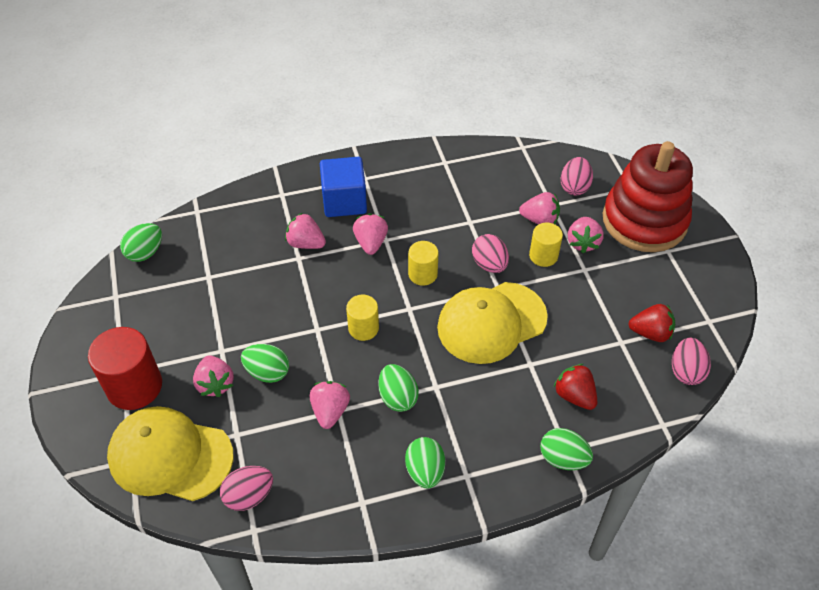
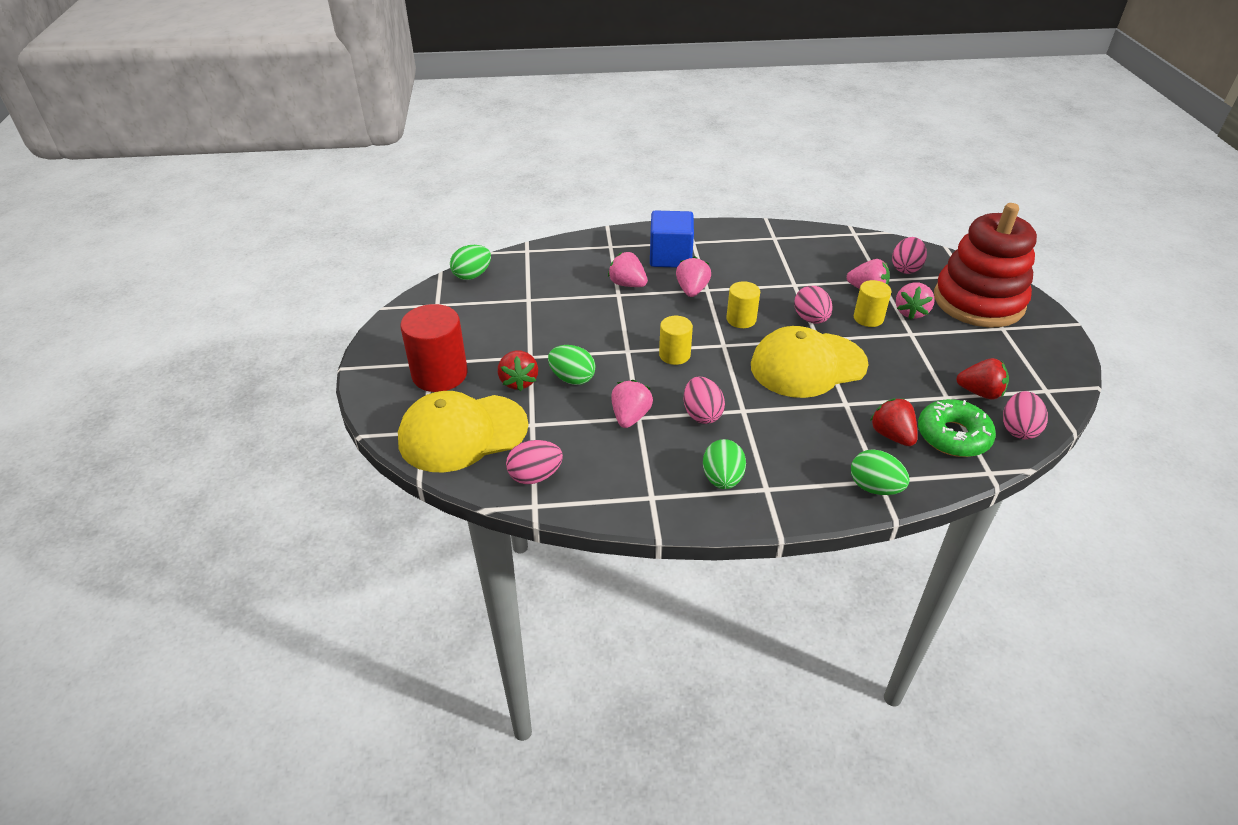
camera: 10 degrees right, 10 degrees down
(170, 456) = (462, 433): yellow cap -> yellow cap turned 45 degrees counterclockwise
(215, 384) = (519, 381): pink strawberry -> red strawberry
(397, 397) = (702, 414): green egg -> pink egg
(629, 388) = (953, 436): none -> green donut

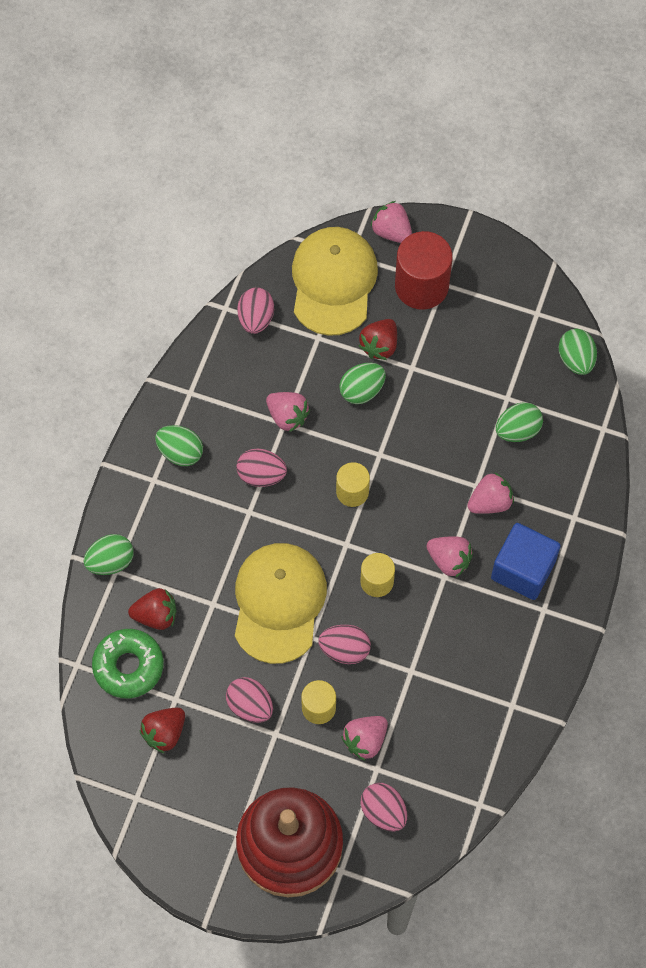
camera: 115 degrees right, 25 degrees up
(519, 381) = (379, 346): red strawberry -> red strawberry turned 75 degrees counterclockwise
(555, 287) = (517, 430): none -> green egg
(911, 312) = (307, 758): pink strawberry -> pink strawberry (392, 231)
(1018, 429) = (106, 729): pink egg -> pink egg (250, 705)

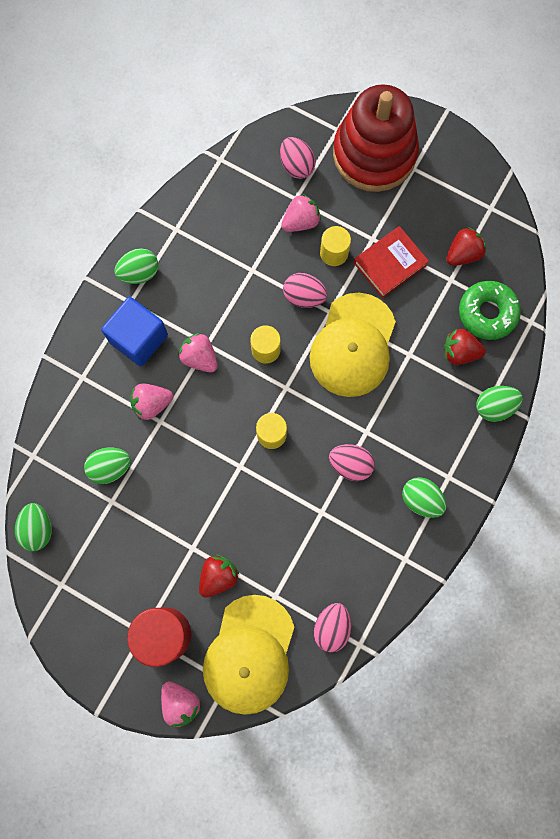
camera: 170 degrees left, 10 degrees up
(250, 705) = (390, 264): pink egg -> red book
(287, 416) = (317, 518): pink strawberry -> none
(362, 390) = (244, 532): green egg -> green egg (139, 273)

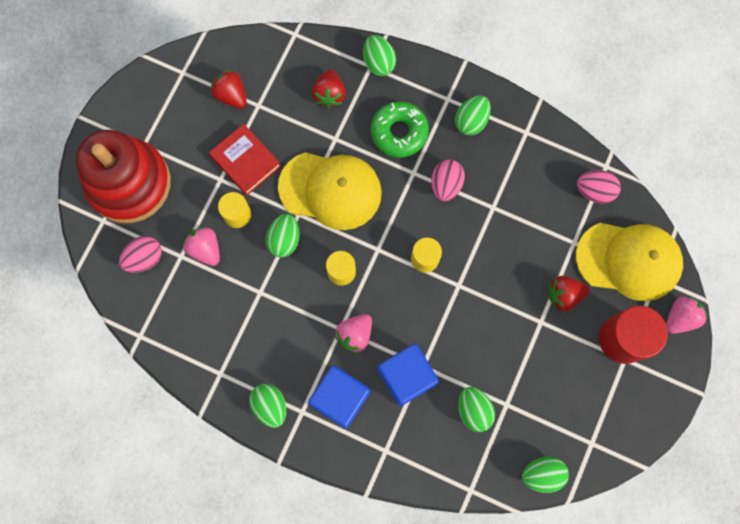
camera: 95 degrees left, 0 degrees up
(152, 404) = (406, 377): pink strawberry -> blue cube
(218, 576) = (563, 295): red strawberry -> red strawberry turned 45 degrees counterclockwise
(304, 296) = (284, 239): pink egg -> green egg
(487, 313) = (289, 72): green donut -> green donut (399, 132)

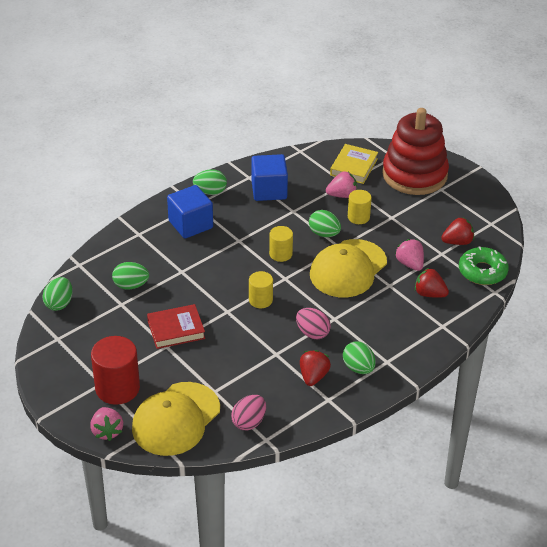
camera: 115 degrees right, 35 degrees down
(145, 258) = (353, 167): pink egg -> yellow book
(245, 161) = (398, 233): red book -> red book (176, 329)
(355, 335) = (229, 245): pink strawberry -> pink strawberry (410, 264)
(378, 62) = (443, 331): green egg -> none
(399, 132) = (373, 322): green donut -> green donut (482, 271)
(406, 377) = (180, 260): blue cube -> blue cube (269, 190)
(563, 295) = (177, 367): red strawberry -> red strawberry (313, 376)

